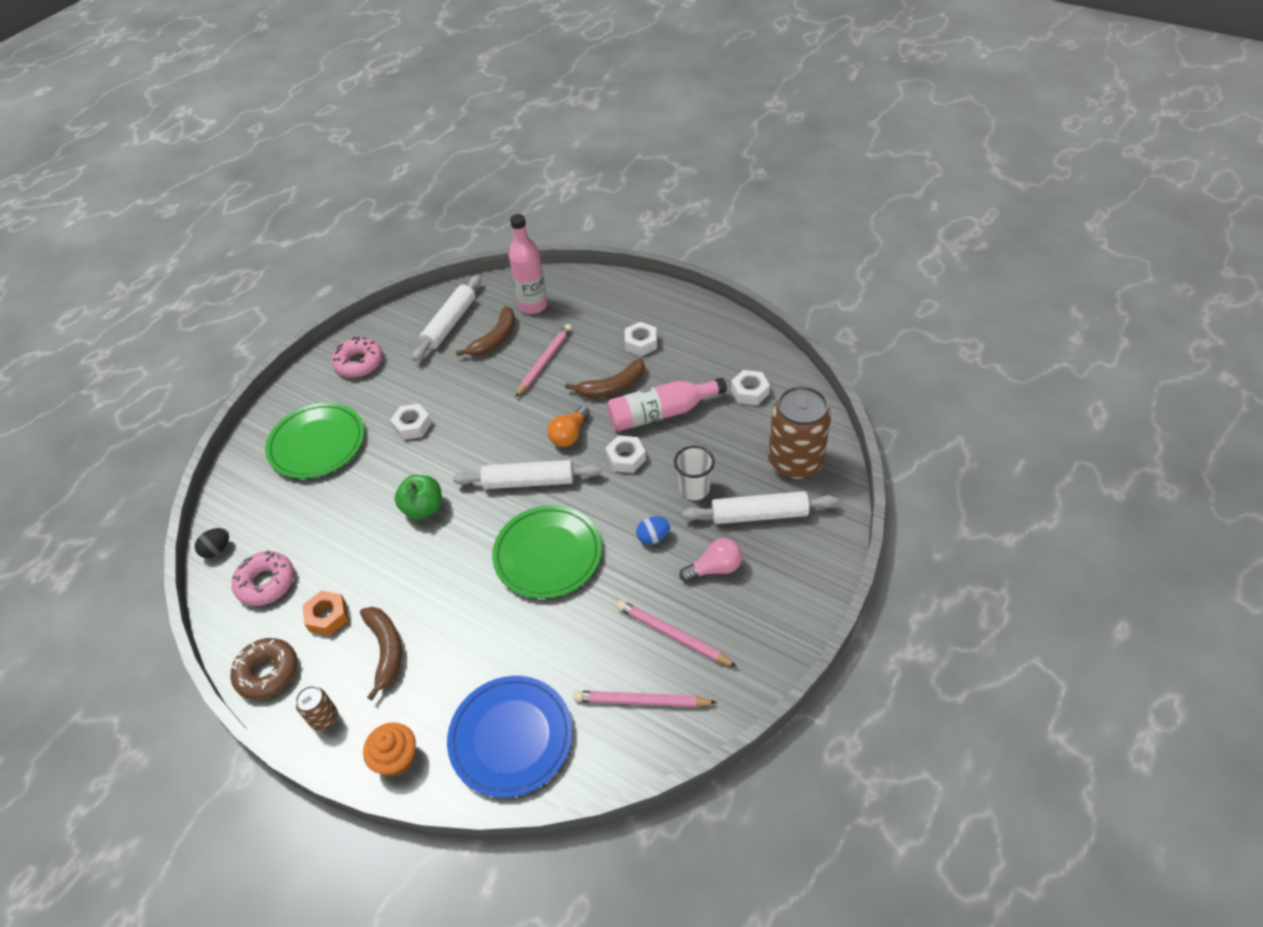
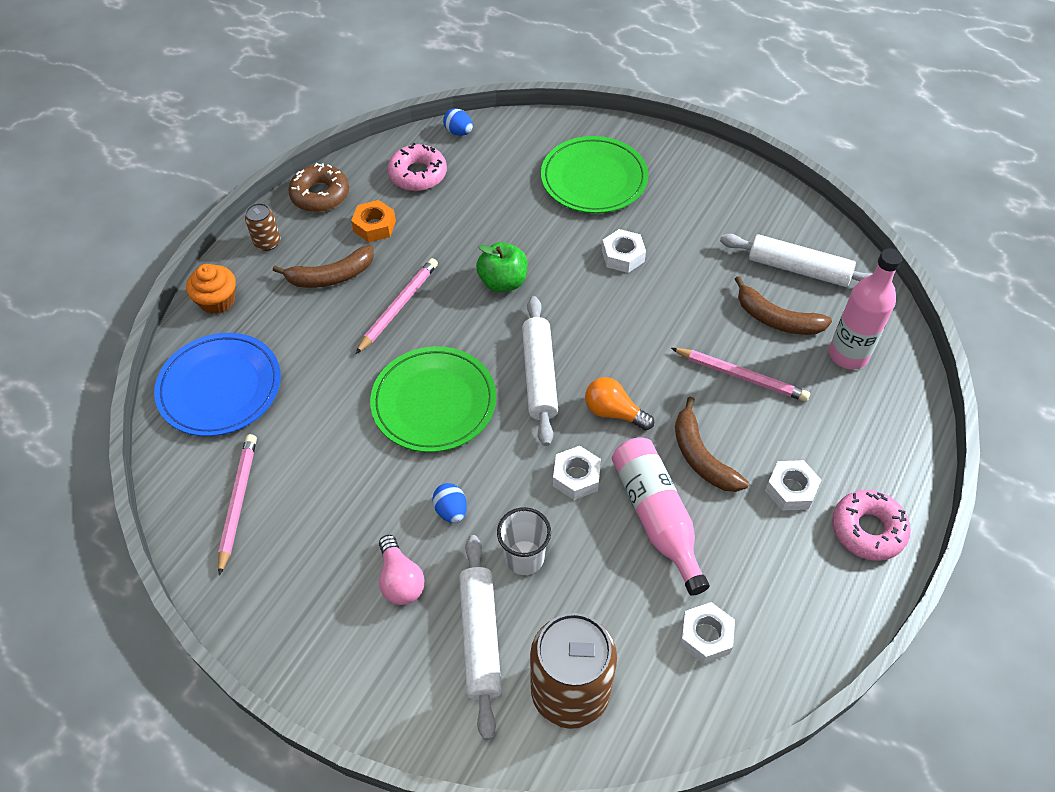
camera: 85 degrees right, 5 degrees up
(217, 550) = (459, 132): black egg -> blue egg
(359, 363) = (719, 193): pink donut -> pink donut (868, 529)
(672, 635) = (314, 532): pink pencil -> pink pencil (398, 306)

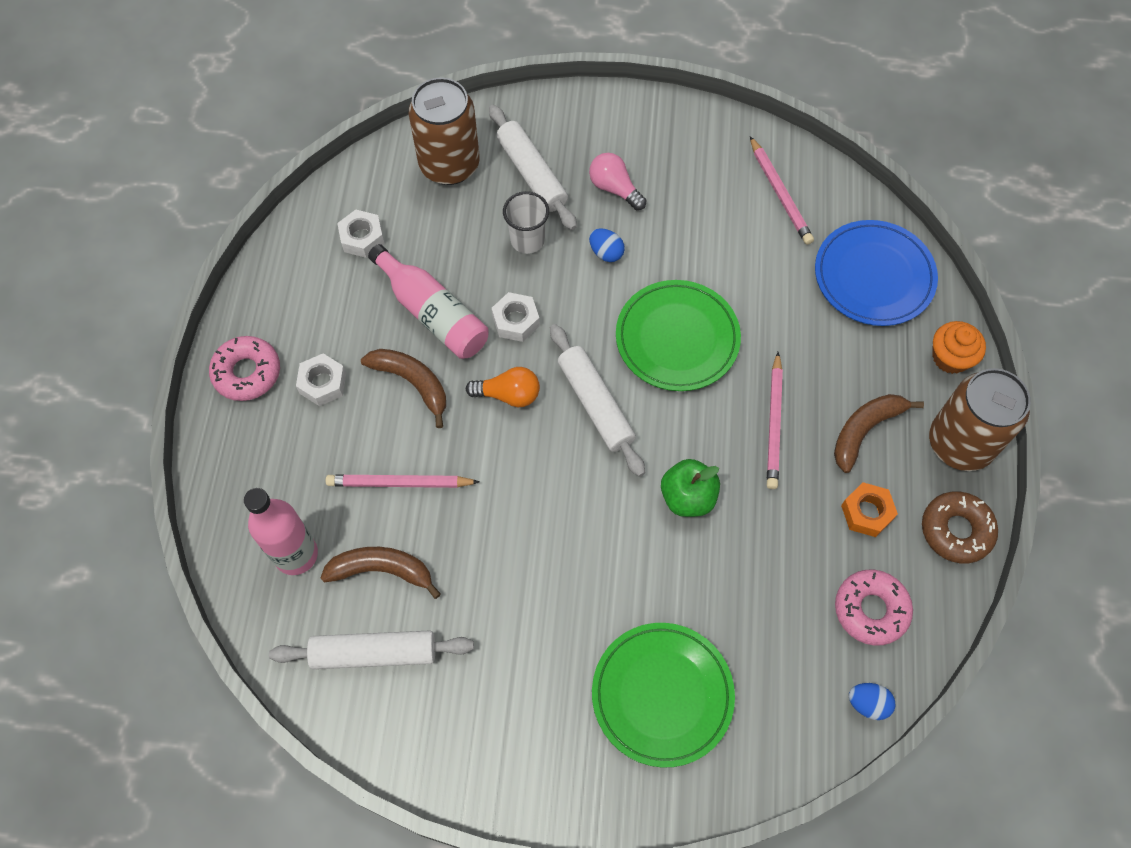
camera: 155 degrees right, 10 degrees up
(267, 242) = (960, 443): brown can -> brown can, size x2.16
(623, 256) = (577, 587): white nut -> none

